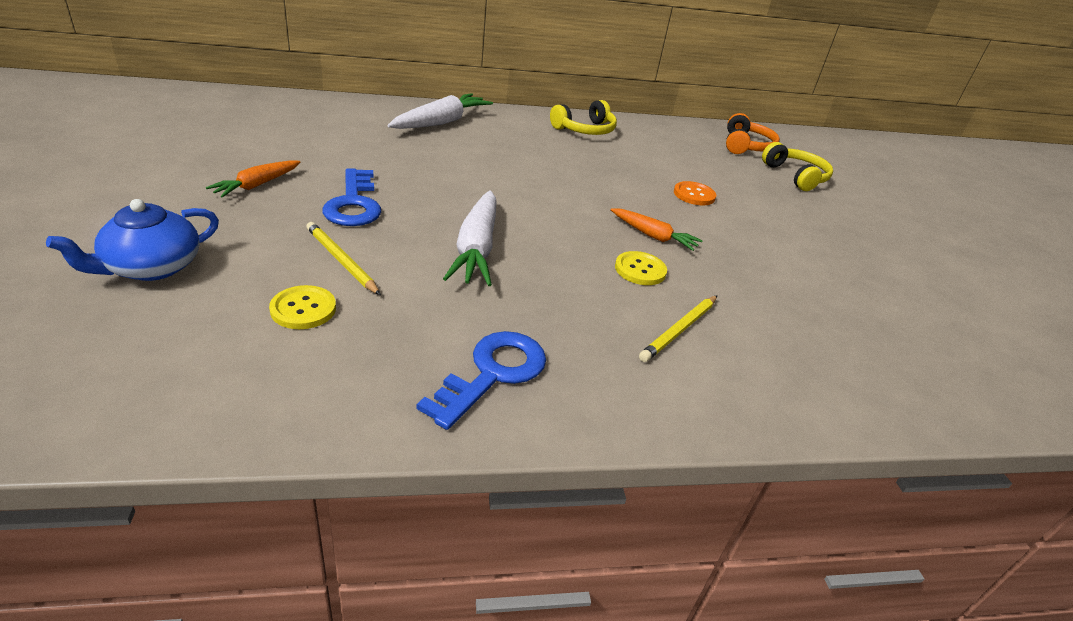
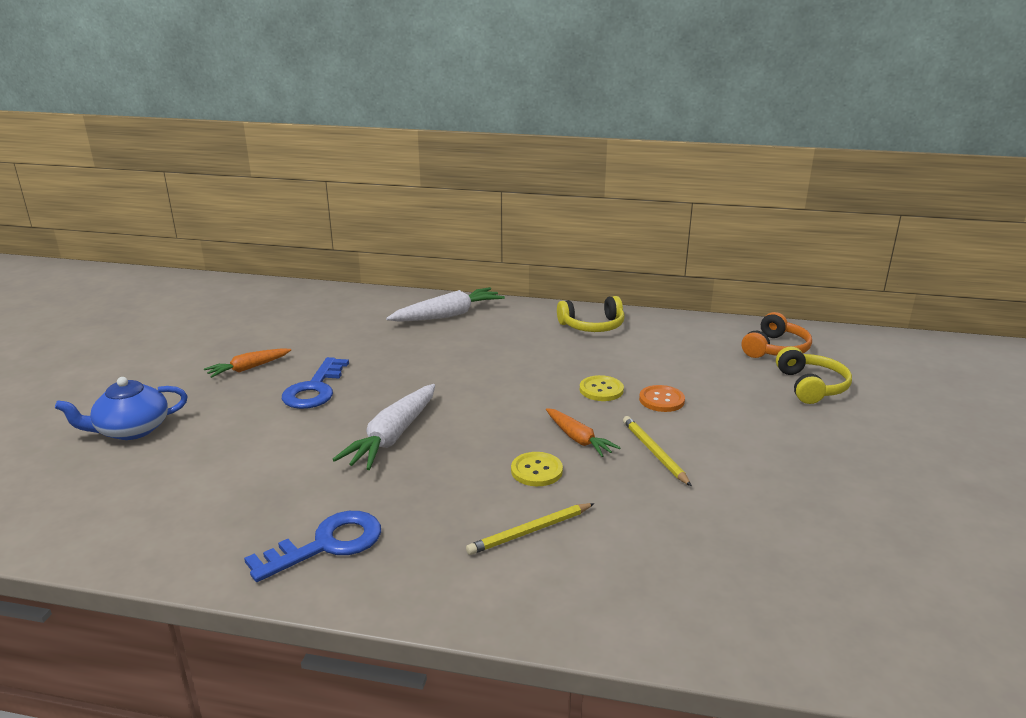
camera: 25 degrees right, 10 degrees down
(303, 309) = (216, 473): yellow button -> yellow button (601, 390)
(341, 260) = (271, 437): yellow pencil -> yellow pencil (654, 452)

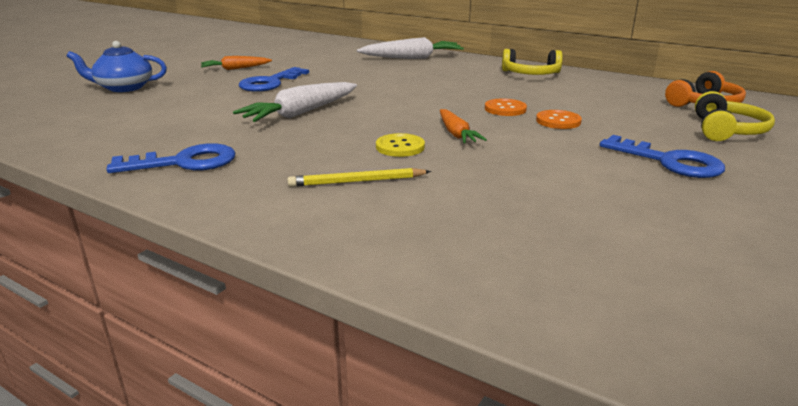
camera: 20 degrees right, 0 degrees up
(601, 390) = (505, 109): yellow button -> orange button
(654, 452) = (522, 151): yellow pencil -> none
(785, 441) = (669, 161): none -> blue key

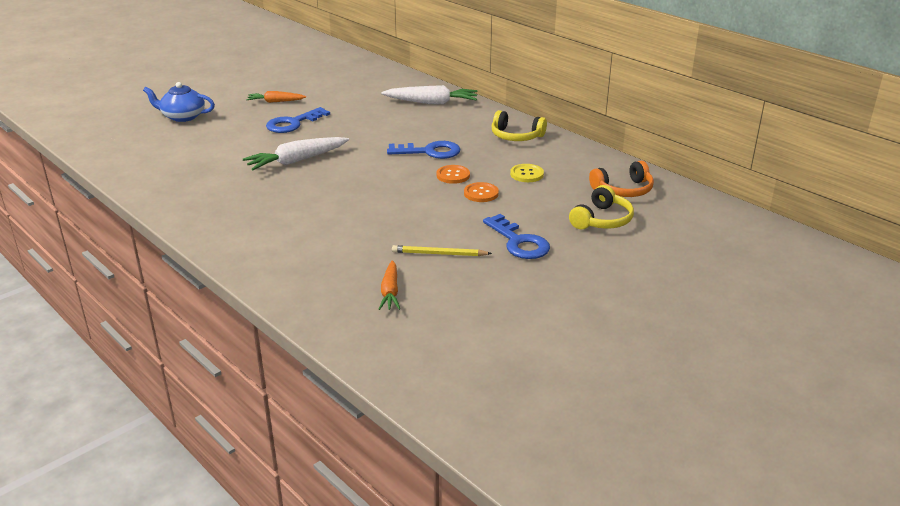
camera: 15 degrees right, 5 degrees up
(184, 162) = (197, 198): blue key -> blue key (429, 152)
(357, 181) = (295, 229): yellow pencil -> yellow pencil (439, 254)
(400, 147) = (343, 203): yellow button -> yellow button (526, 174)
(456, 134) = (393, 196): orange carrot -> orange carrot (390, 292)

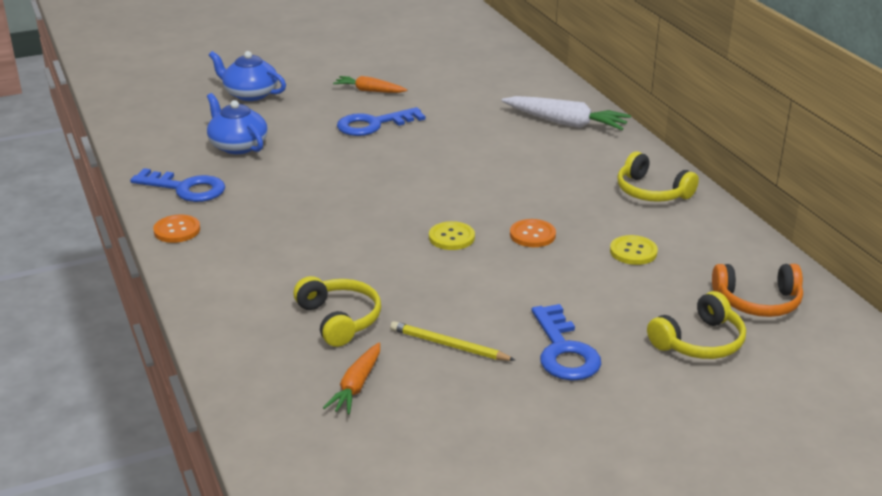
camera: 20 degrees right, 0 degrees up
(196, 153) = (237, 146): none -> blue teapot
(296, 161) = (348, 178): white carrot -> none
(350, 253) = (339, 319): none -> yellow headphones
(397, 186) = (451, 237): none -> yellow button
(429, 152) = (521, 194): blue key -> blue key (186, 188)
(481, 193) = (554, 268): orange button -> orange button (177, 230)

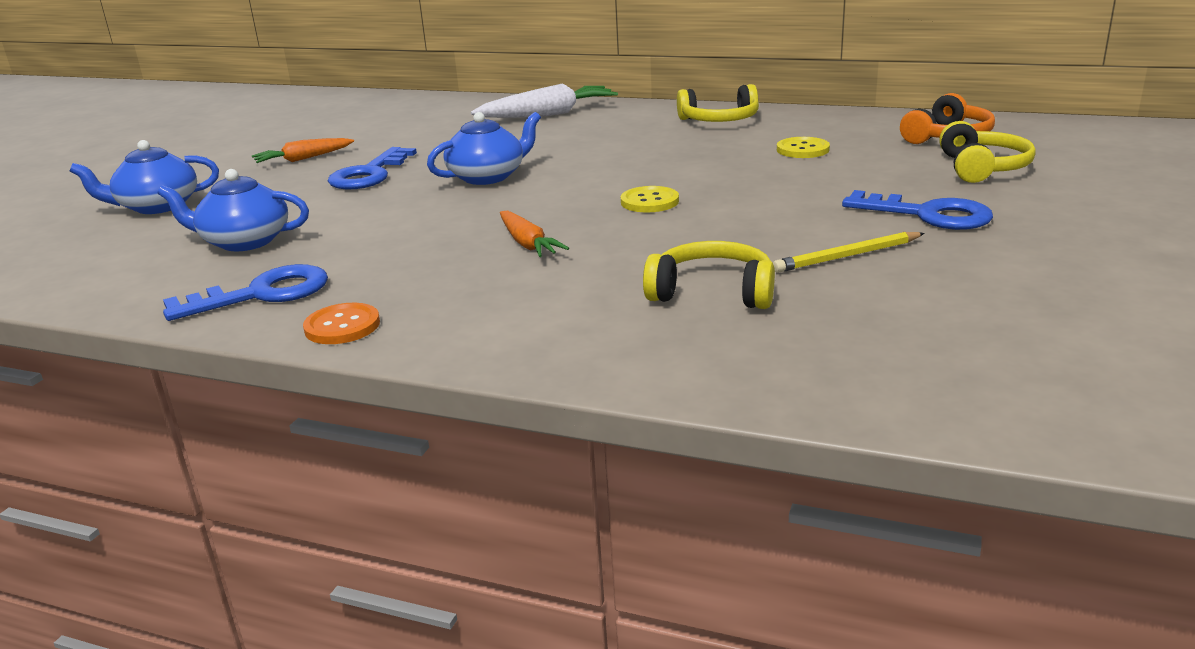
camera: 45 degrees left, 5 degrees down
(356, 386) = (863, 321): orange carrot -> orange carrot (528, 244)
(420, 163) = (488, 176): none -> blue teapot
(532, 235) = (707, 173): orange button -> none

